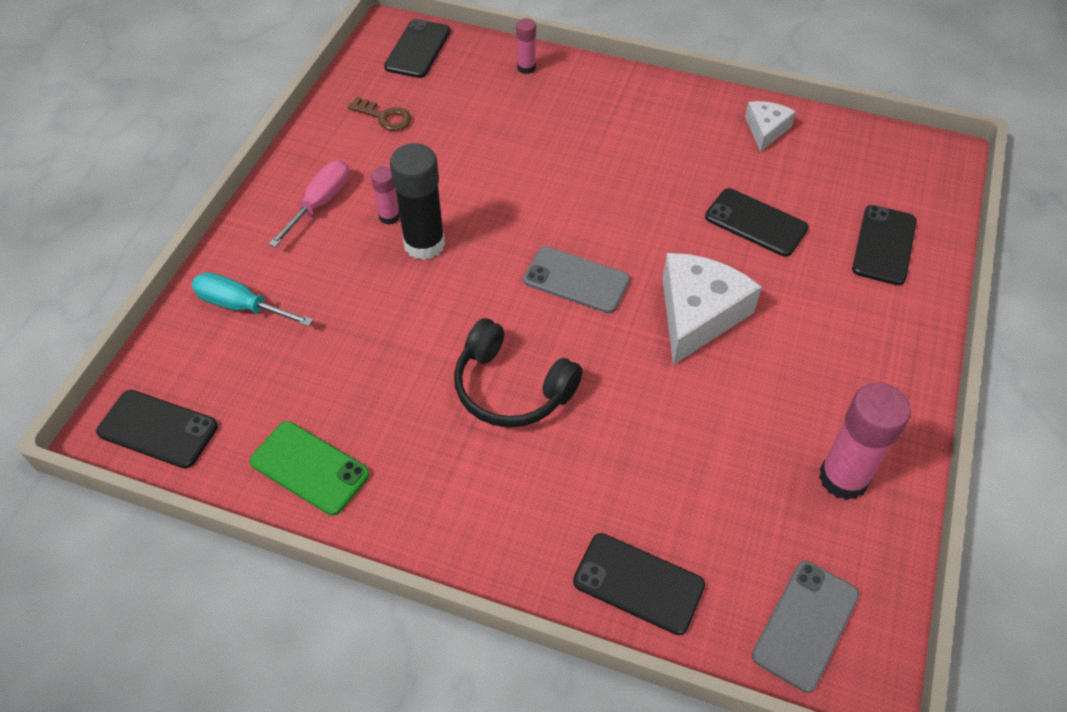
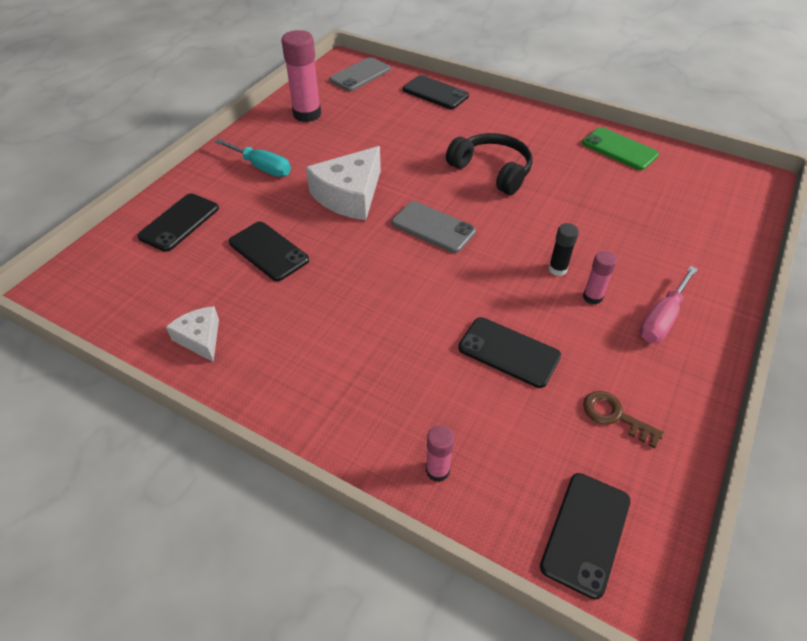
camera: 170 degrees left, 5 degrees down
(158, 429) = (727, 176): black phone -> black phone (509, 352)
(241, 306) = (702, 240): turquoise screwdriver -> turquoise screwdriver (262, 167)
(424, 244) = (557, 269): black glue stick -> black glue stick, size x0.52
(766, 130) = (200, 338): white cheese -> white cheese turned 120 degrees clockwise

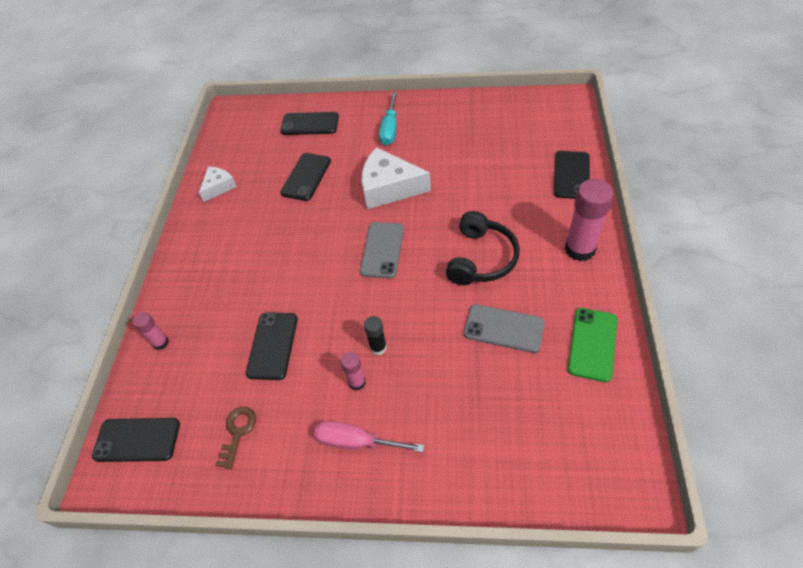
camera: 70 degrees right, 5 degrees up
(307, 114) = (472, 118): pink glue stick -> pink glue stick (579, 249)
(360, 75) = (556, 118): grey phone -> grey phone (504, 328)

